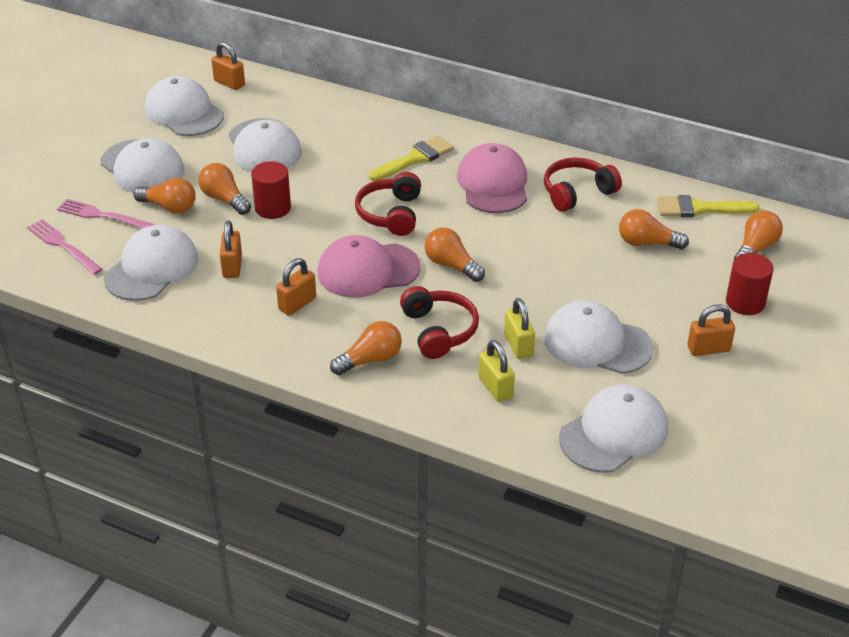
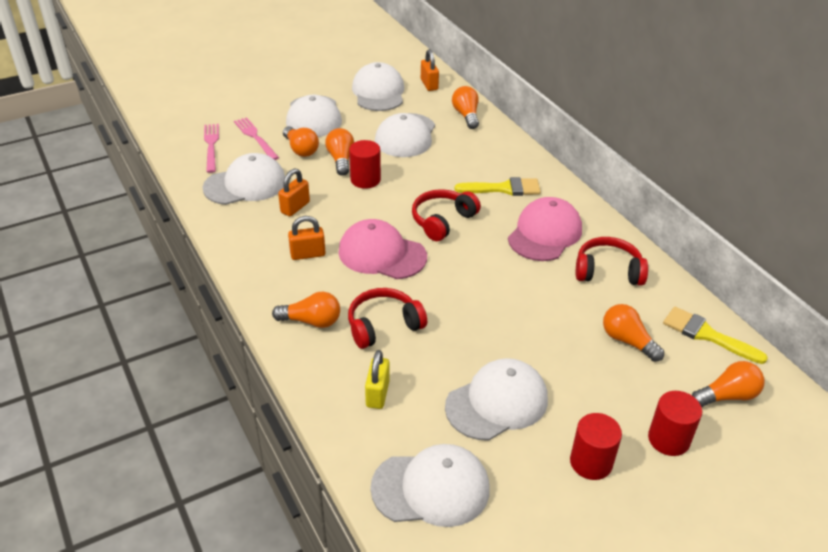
camera: 35 degrees right, 0 degrees up
(439, 331) = (383, 325): red headphones -> red headphones turned 135 degrees counterclockwise
(451, 265) = (446, 280): orange light bulb -> orange light bulb (466, 115)
(518, 345) = (431, 369): yellow padlock -> none
(597, 343) = (497, 402): white cap -> white cap turned 90 degrees clockwise
(708, 349) = (591, 462): orange padlock -> red cylinder

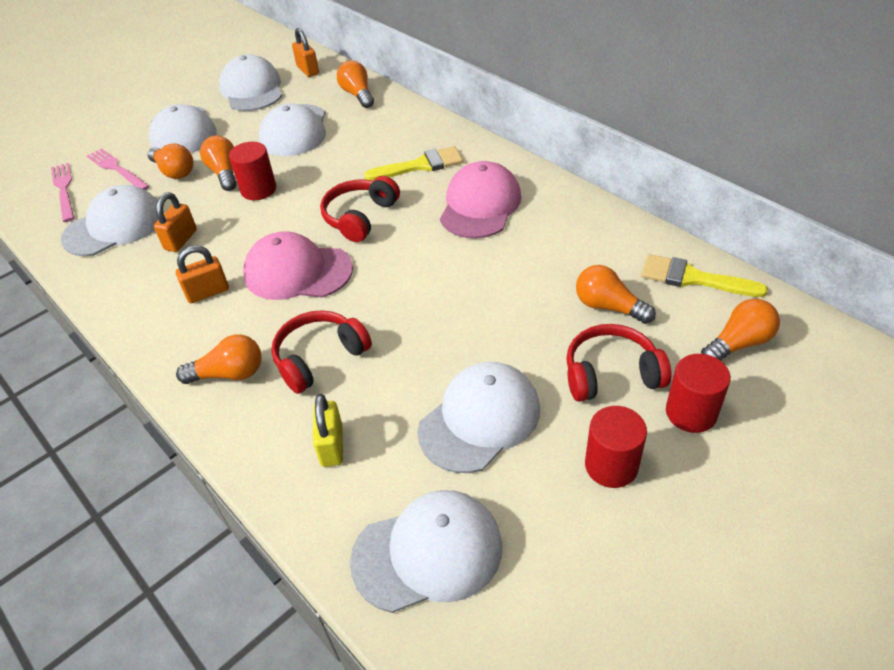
camera: 10 degrees left, 5 degrees up
(608, 271) = (562, 231): red headphones -> red headphones (611, 374)

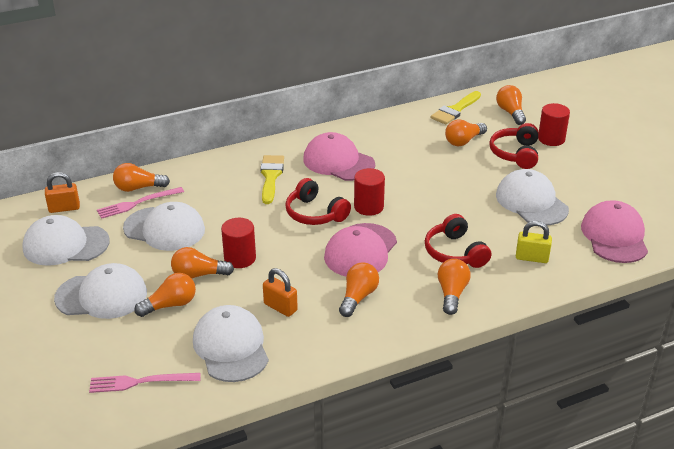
camera: 75 degrees left, 10 degrees down
(117, 169) = (133, 343): pink fork -> pink fork (138, 203)
(207, 292) = (358, 297): orange padlock -> orange light bulb
(428, 553) = (614, 236): white cap -> pink cap
(611, 465) = (576, 170): red cylinder -> red cylinder (368, 207)

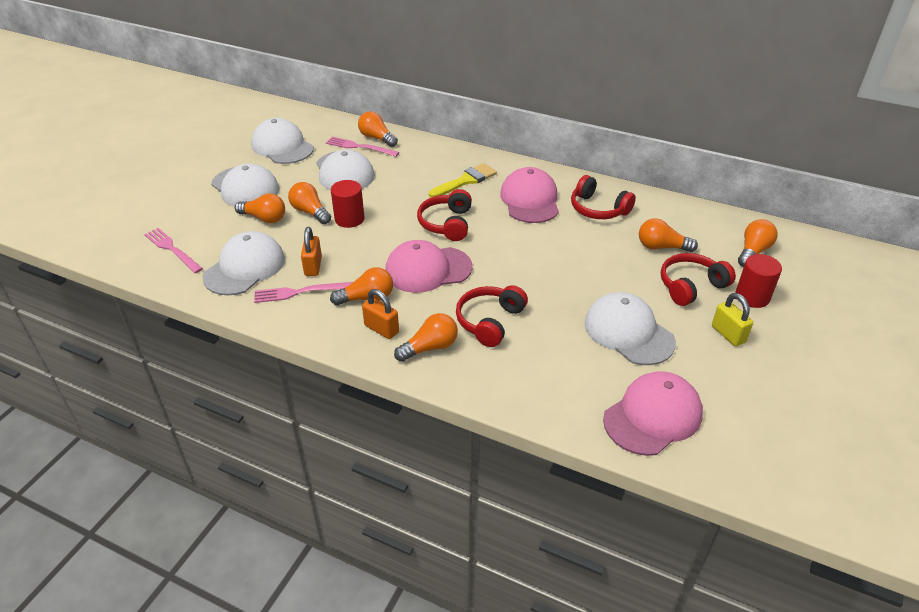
camera: 50 degrees right, 5 degrees up
(64, 208) = (319, 125): orange padlock -> orange padlock (381, 329)
(306, 329) = (300, 292): none -> pink fork
(368, 207) = (491, 244): red cylinder -> none
(389, 141) = (598, 209): none -> red headphones
(455, 110) = (701, 219): yellow brush -> none
(531, 202) = (628, 332): white cap -> white cap turned 60 degrees counterclockwise
(531, 258) = (542, 373): yellow padlock -> yellow padlock (728, 334)

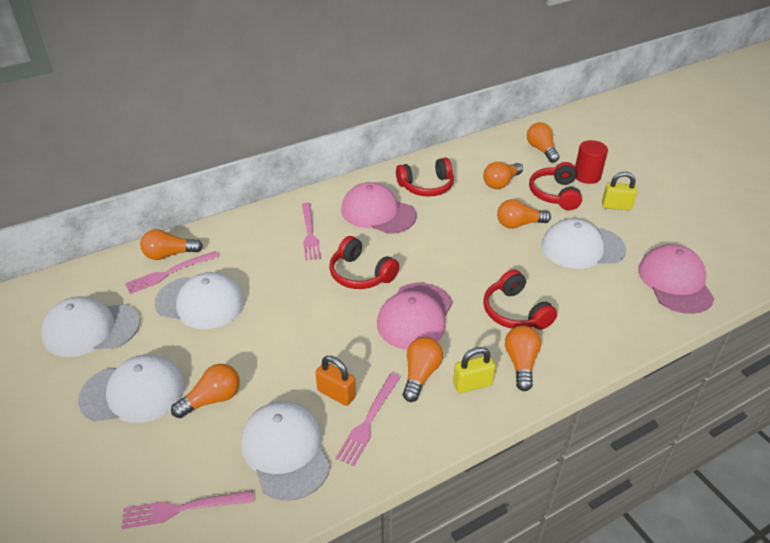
camera: 55 degrees left, 0 degrees up
(310, 212) = (241, 358): orange light bulb -> orange light bulb (519, 224)
(349, 219) = (285, 334): red cylinder -> none
(381, 329) = (472, 384): orange padlock -> yellow padlock
(465, 181) = (309, 233): yellow brush -> pink fork

